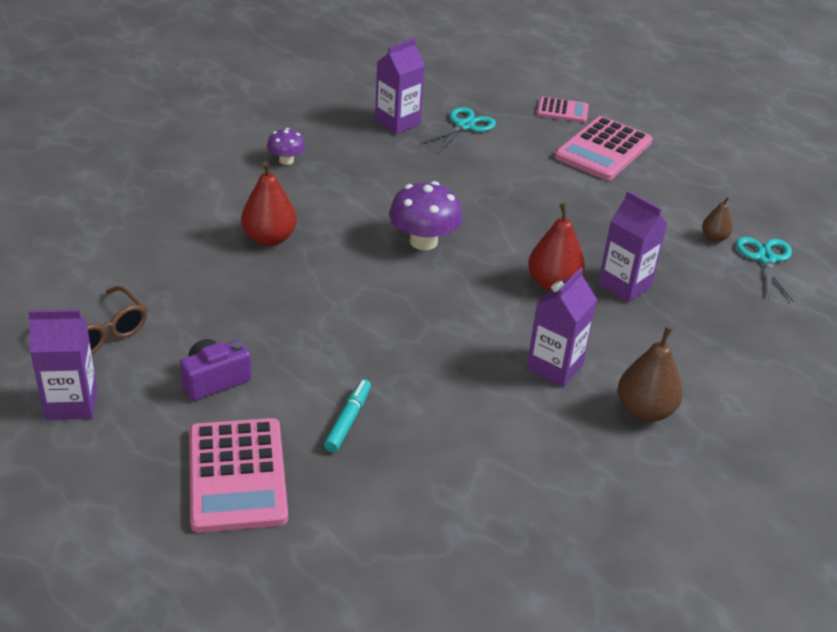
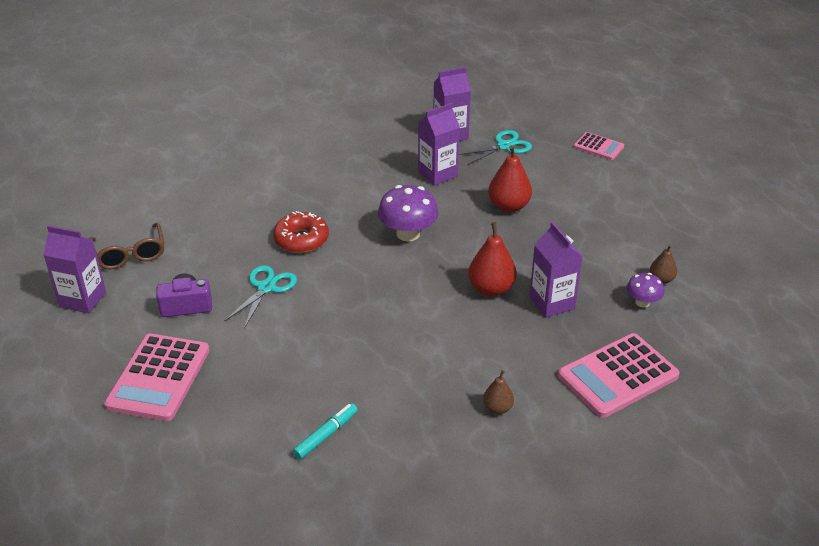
camera: 25 degrees right, 0 degrees up
(269, 238) = (292, 209): red pear -> red pear (508, 206)
(286, 160) = (343, 150): purple mushroom -> purple mushroom (642, 302)
(304, 272) = (301, 239): none -> red donut
(348, 420) = (261, 358): turquoise marker -> turquoise marker (326, 435)
(554, 367) = (447, 355): purple carton -> purple carton (437, 174)
(603, 150) = (612, 186): pink calculator -> pink calculator (617, 376)
(644, 411) = (497, 408): brown pear -> brown pear, size x0.57
(766, 259) = (697, 307): turquoise scissors -> turquoise scissors (266, 287)

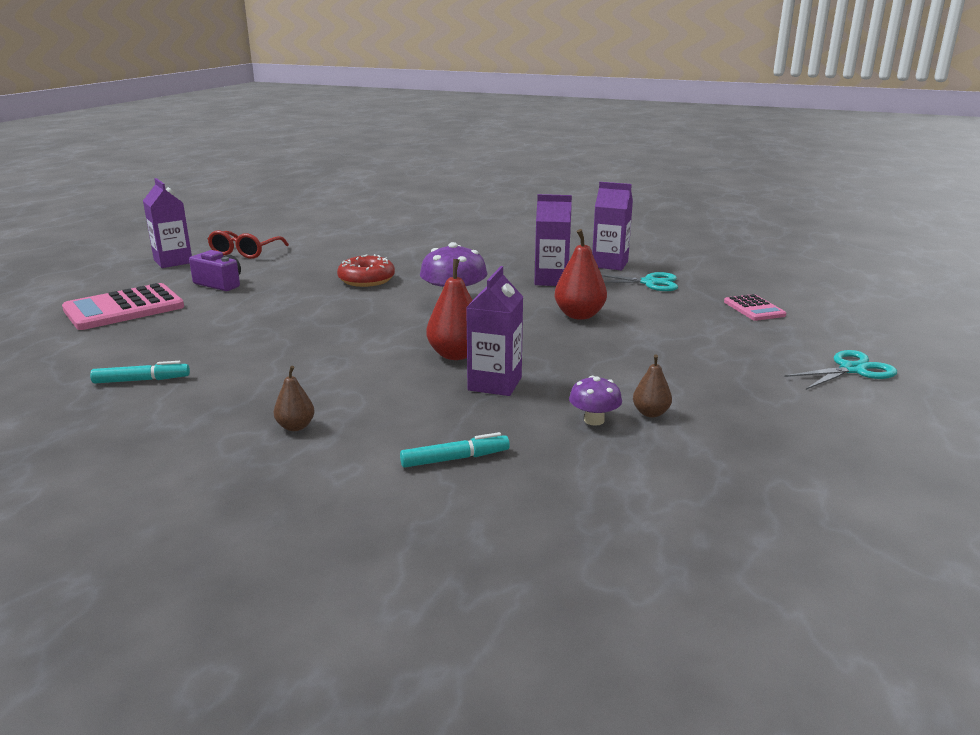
camera: 40 degrees right, 15 degrees down
(130, 254) = (245, 252): brown glasses -> red glasses
(266, 287) = (288, 293): turquoise scissors -> turquoise scissors (852, 369)
(617, 376) = (455, 459): pink calculator -> turquoise marker

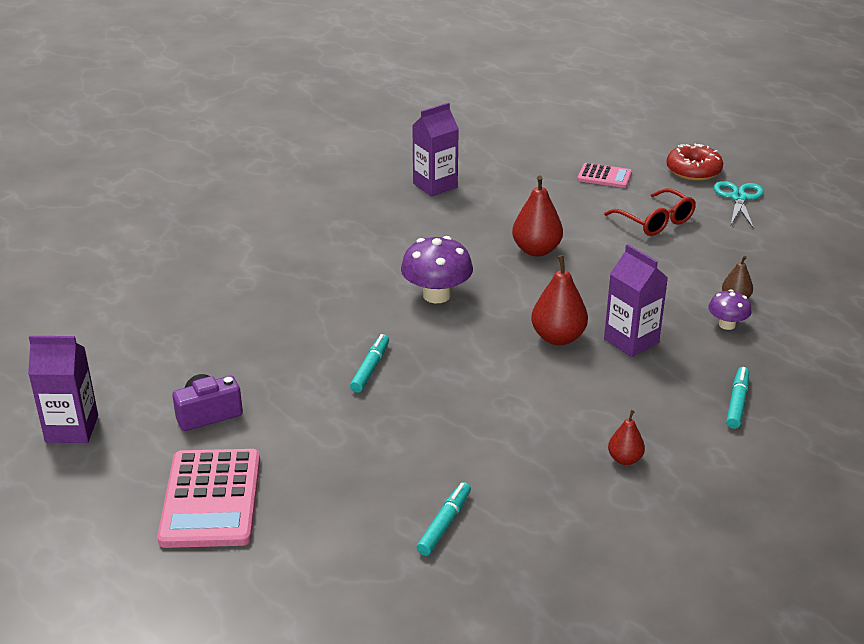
camera: 55 degrees left, 10 degrees up
(245, 252) = (109, 369): red glasses -> red glasses (655, 221)
(295, 427) = (625, 459): brown pear -> red pear
(326, 308) = (370, 368): none -> turquoise marker
(366, 280) = (314, 320): red donut -> red donut (693, 170)
(551, 280) = (440, 228): purple carton -> none
(649, 283) = (502, 189): turquoise scissors -> none

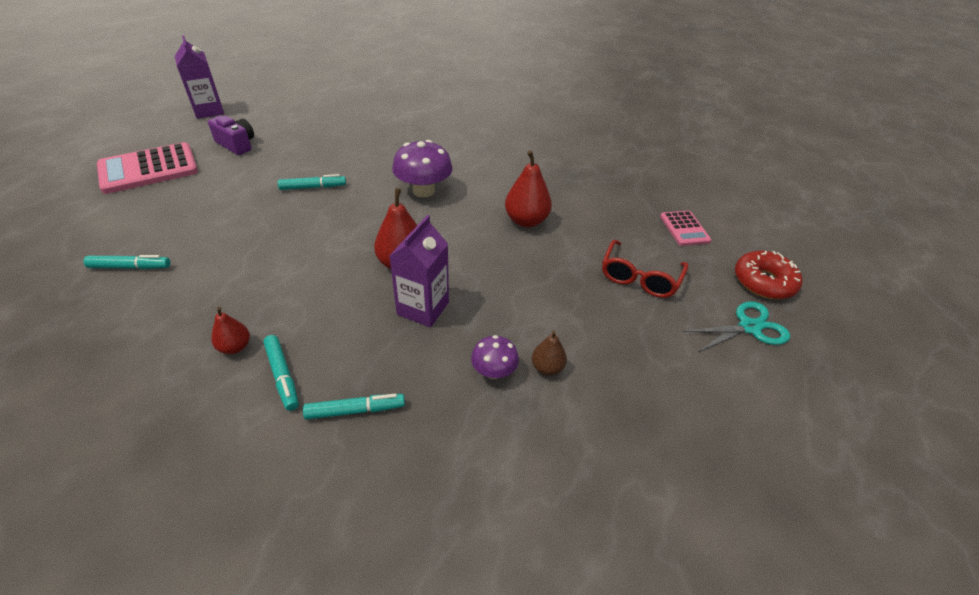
camera: 60 degrees right, 10 degrees up
(435, 185) = (574, 152): purple carton -> none
(678, 435) = (282, 376): none -> turquoise marker

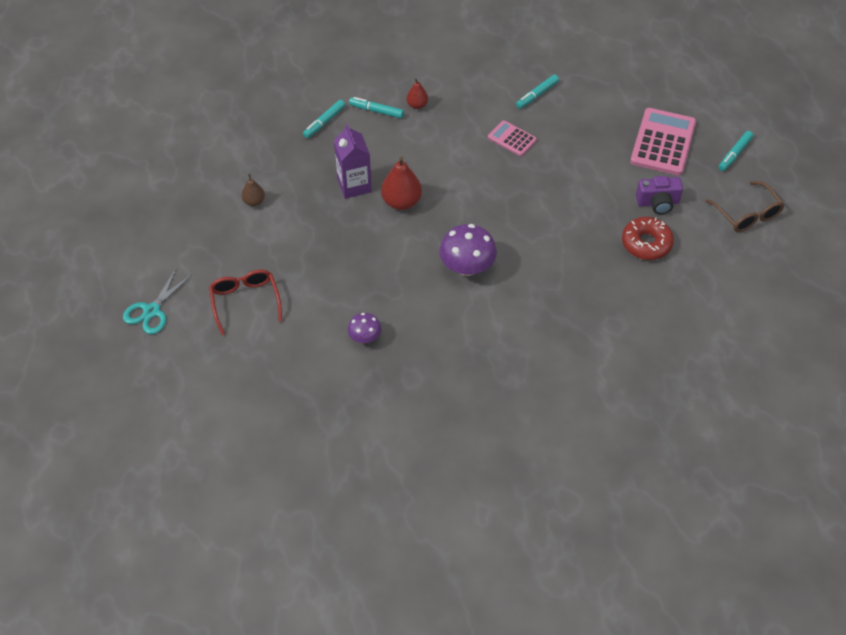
camera: 140 degrees right, 10 degrees up
(209, 111) = (747, 214): purple carton -> brown glasses
(313, 187) = (541, 211): turquoise marker -> turquoise marker (734, 154)
(493, 371) = (279, 181): purple mushroom -> purple mushroom (365, 337)
(526, 221) = (364, 295): red pear -> none
(684, 229) = (243, 378): pink calculator -> pink calculator (512, 139)
(763, 282) = (157, 362): red donut -> red donut (646, 243)

